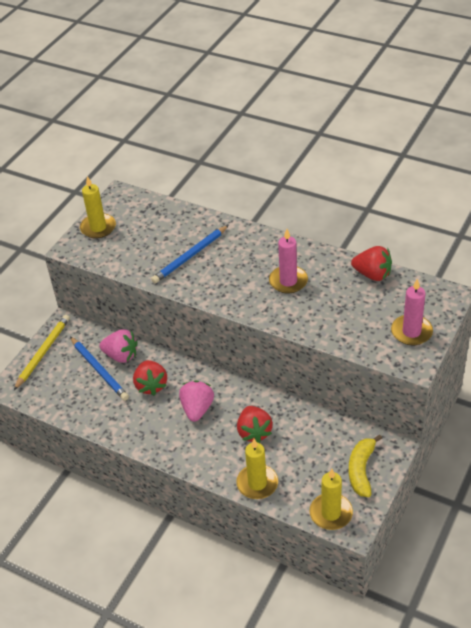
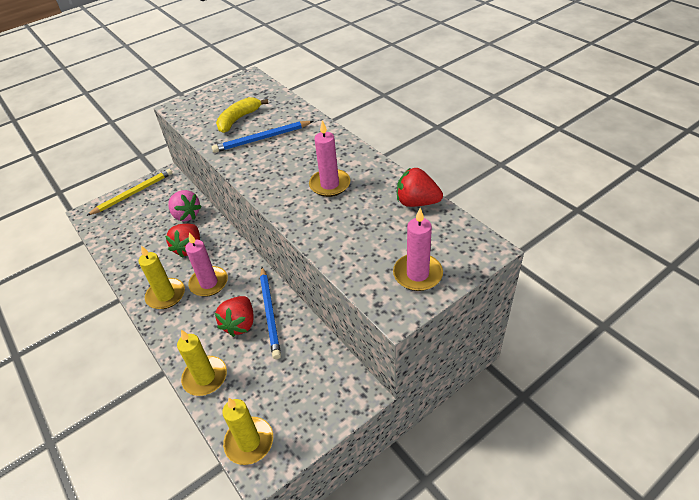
camera: 25 degrees right, 0 degrees up
(98, 228) = (210, 97): yellow candle -> yellow candle (166, 295)
(99, 370) = (161, 221): blue pencil -> blue pencil (270, 313)
(197, 409) = (209, 283): pink strawberry -> pink candle
(361, 470) = (311, 406): yellow banana -> yellow banana (238, 119)
(372, 274) = (417, 202): red strawberry -> red strawberry turned 150 degrees clockwise

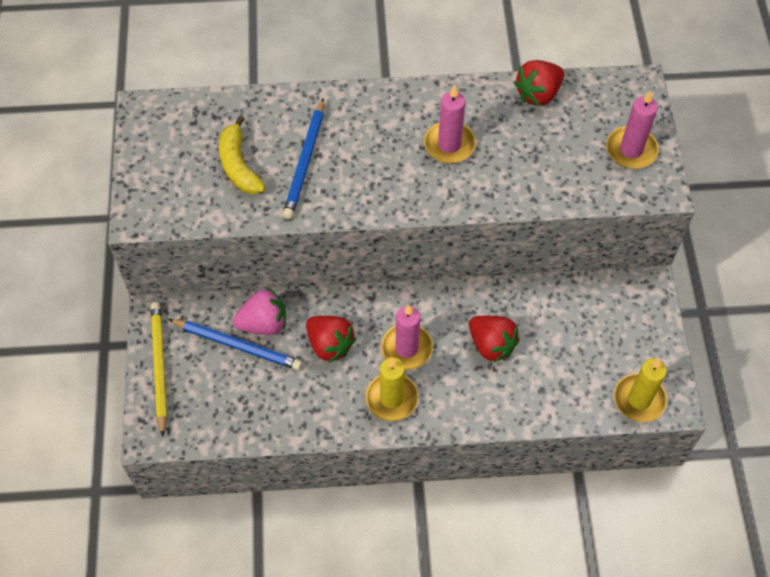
camera: 60 degrees left, 15 degrees up
(205, 377) = (539, 405): yellow candle -> none
(270, 313) = (497, 311): blue pencil -> blue pencil (237, 345)

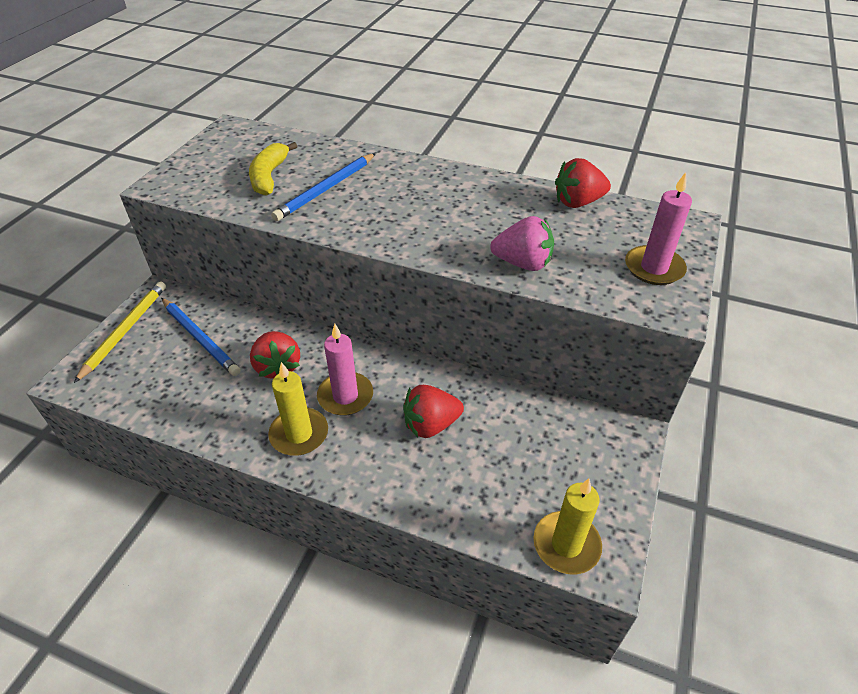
camera: 25 degrees right, 15 degrees down
(263, 323) = (235, 330): pink strawberry -> pink strawberry (523, 263)
(449, 144) = (465, 213): pink candle -> none
(491, 345) = (430, 425): red strawberry -> red strawberry turned 90 degrees clockwise

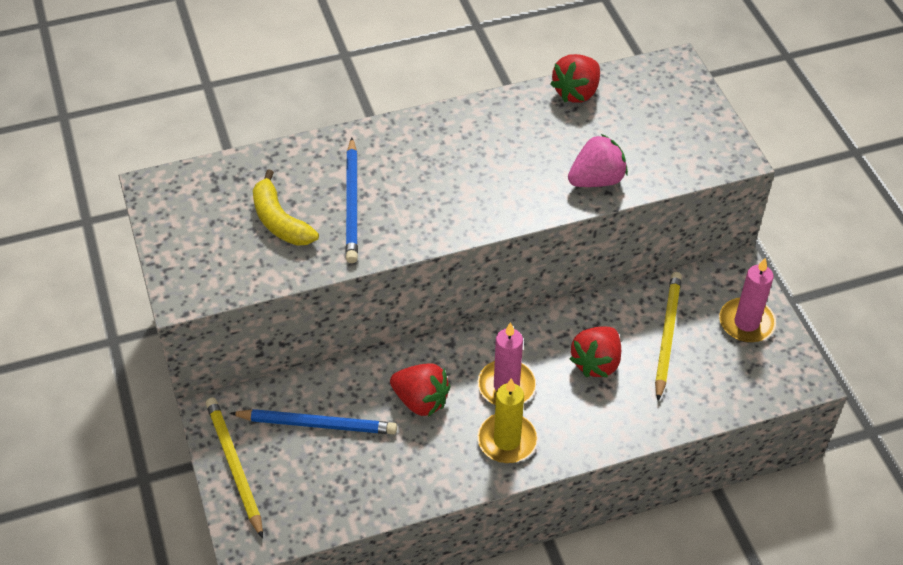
camera: 40 degrees left, 5 degrees up
(511, 442) = (666, 335): none -> yellow pencil
(566, 544) = (769, 382): yellow candle -> none
(654, 268) = (690, 126): pink candle -> pink candle (746, 323)

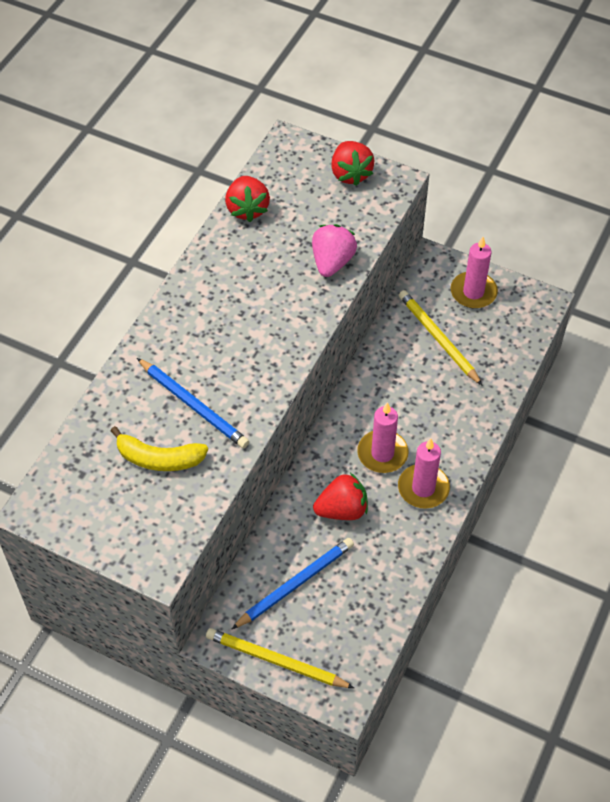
camera: 45 degrees left, 5 degrees up
(507, 440) = (423, 488): yellow candle -> pink candle
(596, 363) = (418, 391): red strawberry -> red strawberry (350, 174)

